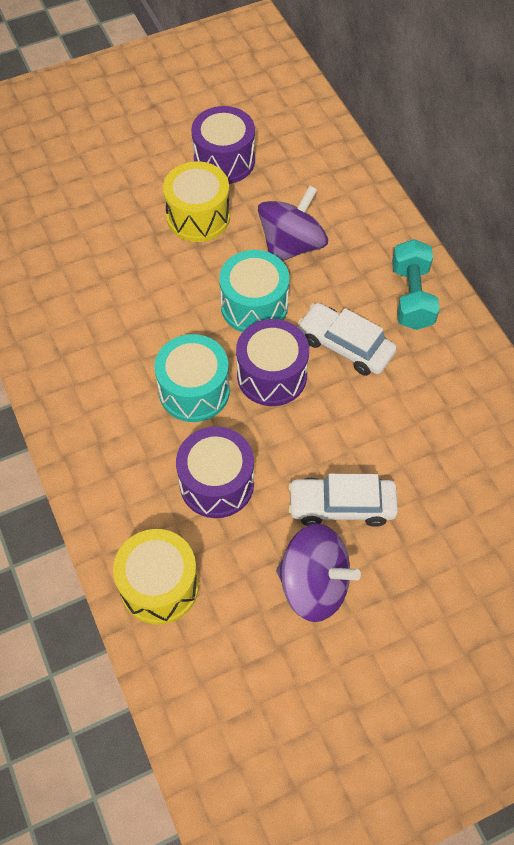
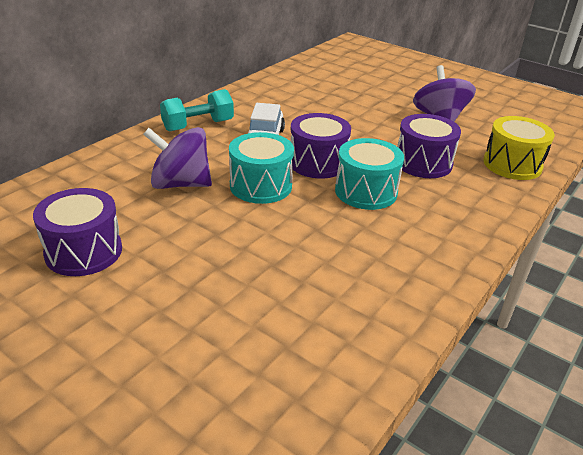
camera: 120 degrees left, 25 degrees down
(198, 216) = (177, 245): yellow drum -> none
(341, 506) = (383, 120): white car -> none

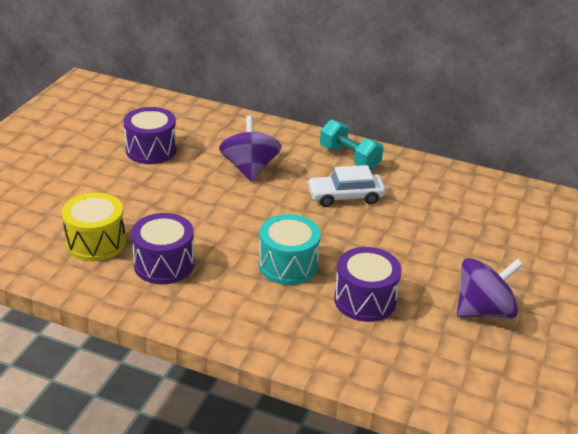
camera: 75 degrees right, 0 degrees up
(261, 186) = (267, 206): turquoise drum -> none
(318, 163) = (323, 232): purple drum -> purple drum (164, 264)
(512, 164) = (404, 371): yellow drum -> yellow drum (96, 242)

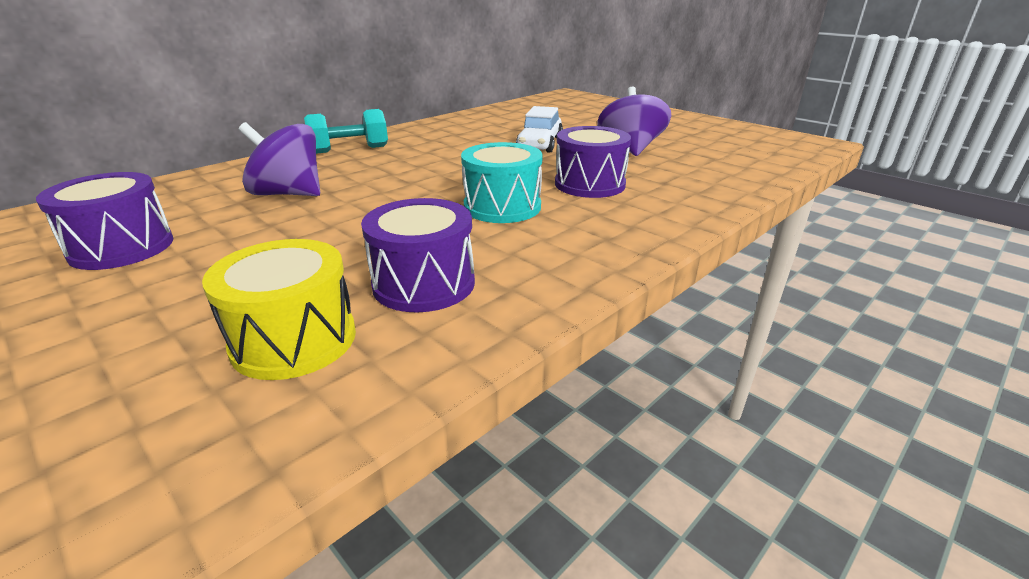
camera: 65 degrees left, 5 degrees down
(345, 197) = (412, 162): white car -> white car (540, 144)

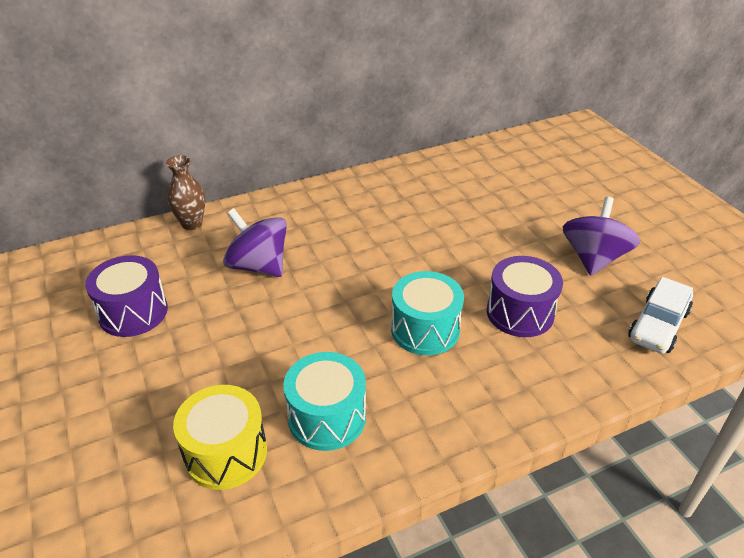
camera: 20 degrees right, 10 degrees up
(194, 178) = (192, 224): none -> brown vase
(350, 150) = (325, 202): turquoise dumbbell -> none
(424, 284) = (327, 417): purple drum -> turquoise drum
(540, 144) = (505, 228): white car -> white car (658, 325)

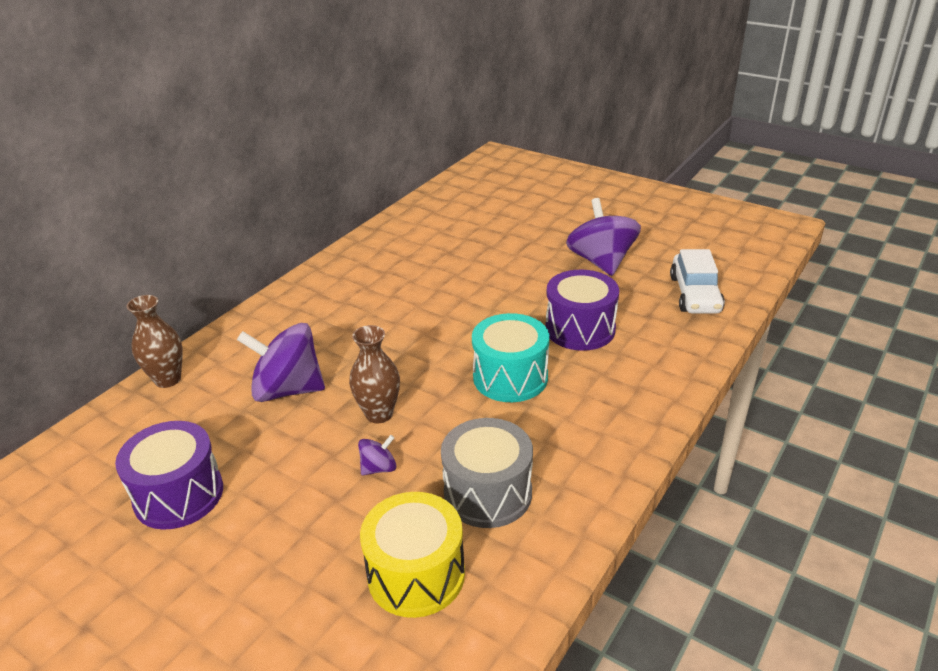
camera: 30 degrees left, 5 degrees down
(268, 357) = (379, 468): none -> purple spinning top
(303, 314) = (379, 414): none -> brown vase
(327, 417) = (488, 493): turquoise drum -> grey drum

